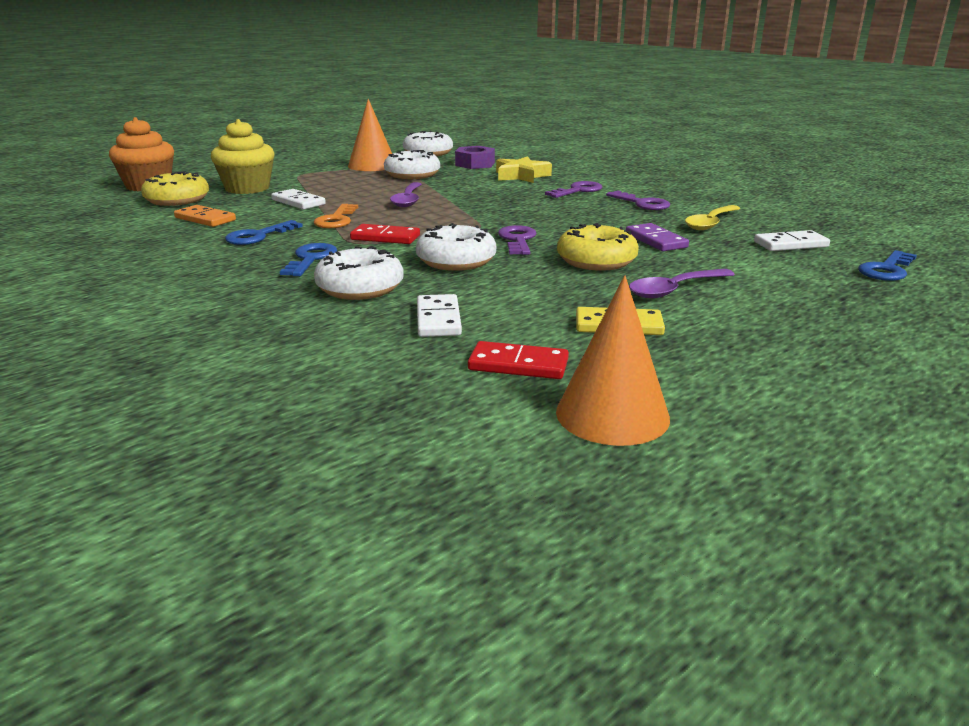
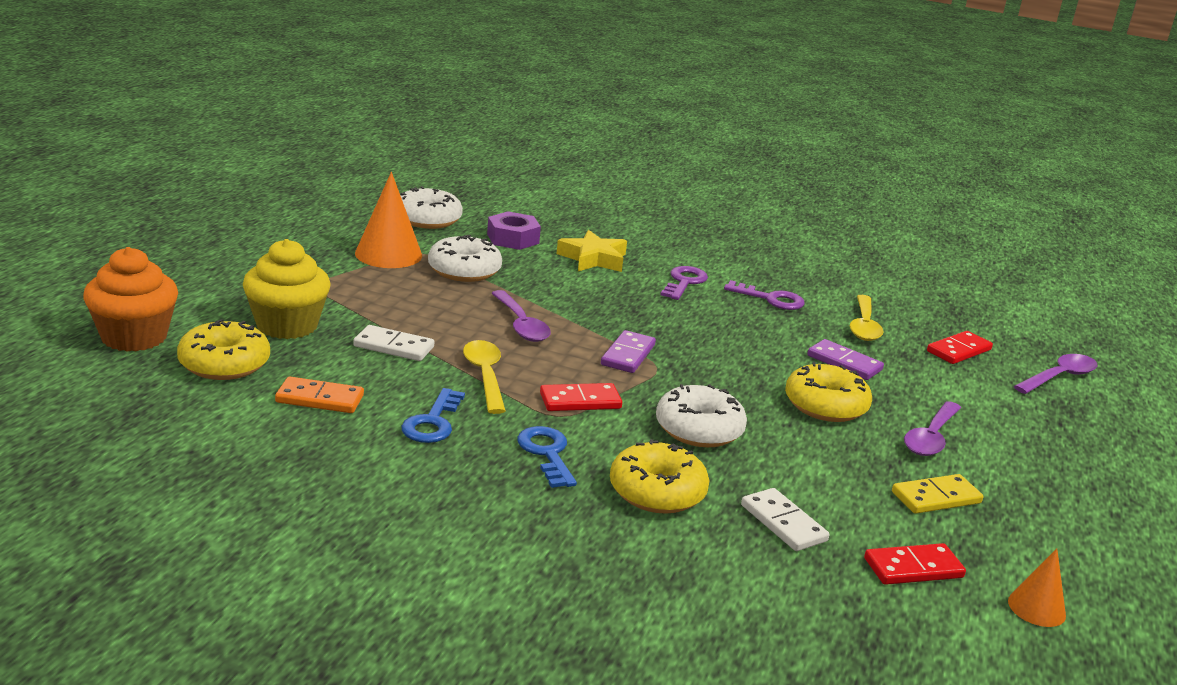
camera: 30 degrees left, 0 degrees up
(336, 220) = (485, 376): orange key -> yellow spoon
(360, 288) = (657, 492): white donut -> yellow donut
(465, 220) = (628, 355): none -> purple domino
(518, 240) = (719, 383): purple key -> none
(612, 414) = (1036, 608): orange cone -> orange cone, size x0.57
(790, 244) = (958, 350): white domino -> red domino
(886, 270) = (1059, 377): blue key -> purple spoon

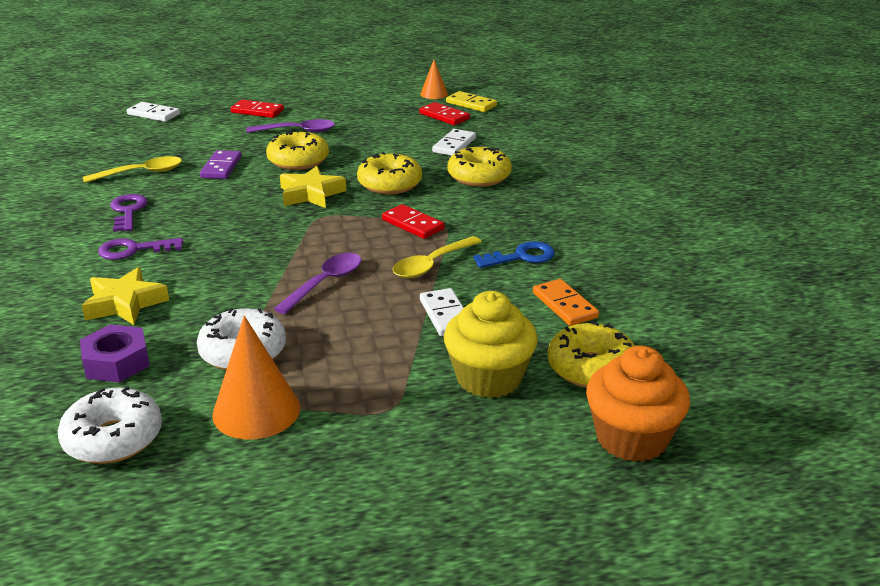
camera: 120 degrees left, 5 degrees up
(547, 453) = (493, 213): blue key -> none
(628, 355) = (317, 230): purple domino -> none
(699, 429) = (390, 184): white donut -> yellow donut
(720, 381) = (311, 194): none -> yellow star
(936, 497) = (367, 121): yellow domino -> yellow domino (471, 104)
(958, 350) = (147, 142): red domino -> red domino (257, 111)
(1059, 377) = (153, 114): purple spoon -> white domino

